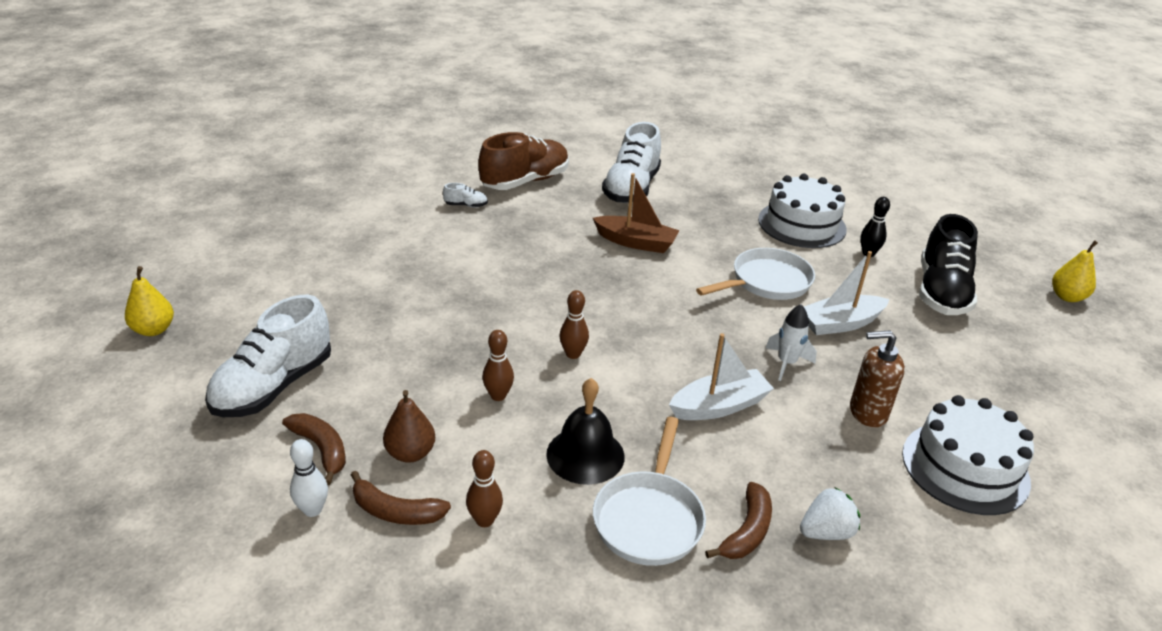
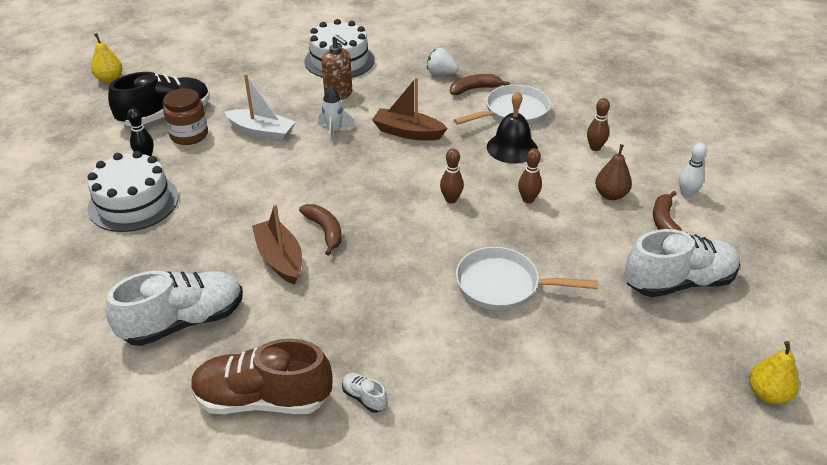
camera: 135 degrees left, 5 degrees up
(395, 511) = (640, 172): brown banana -> brown banana (325, 231)
(719, 406) = (408, 132): white boat -> brown boat
(766, 282) = (251, 177): white pan -> white pan (503, 285)
(885, 287) = (189, 135): none -> brown jar

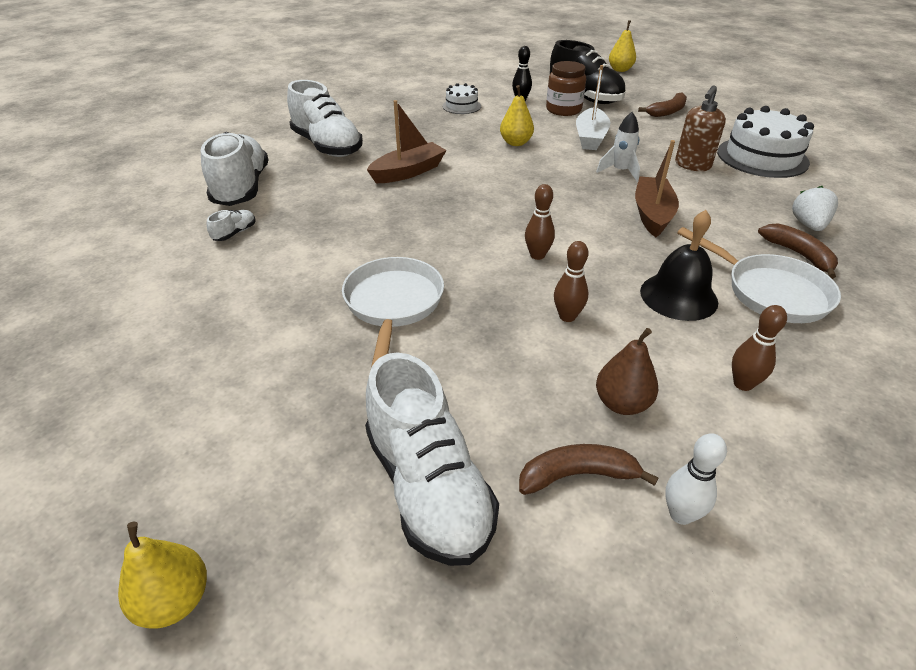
camera: 80 degrees right, 0 degrees up
(133, 202) = (461, 106): white cake -> white cake, size x0.53
(249, 178) = (515, 143): none -> yellow pear
(263, 399) = (241, 188): brown shoe -> white shoe
(325, 231) = (453, 187): brown banana -> brown banana (667, 112)

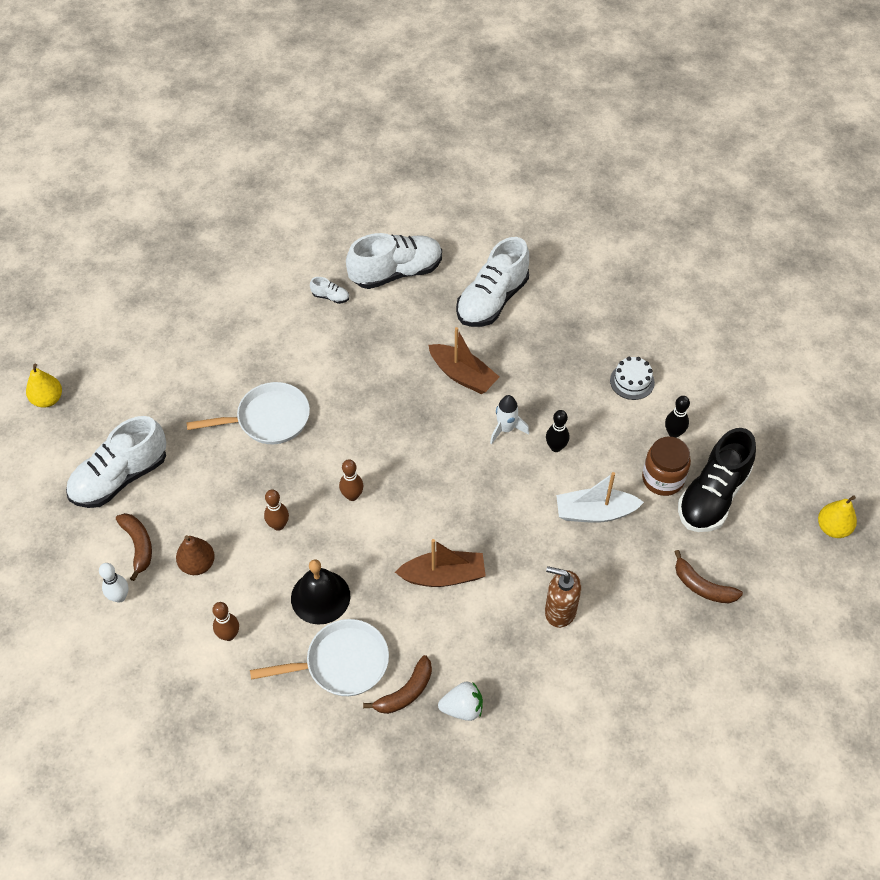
camera: 75 degrees right, 15 degrees up
(515, 143) = (556, 447): yellow pear -> black bowling pin
(620, 171) = (522, 545): white rocket -> white rocket (506, 429)
(762, 157) = (605, 682): white cake -> none
(770, 292) = (341, 663): white pan -> white pan turned 135 degrees counterclockwise

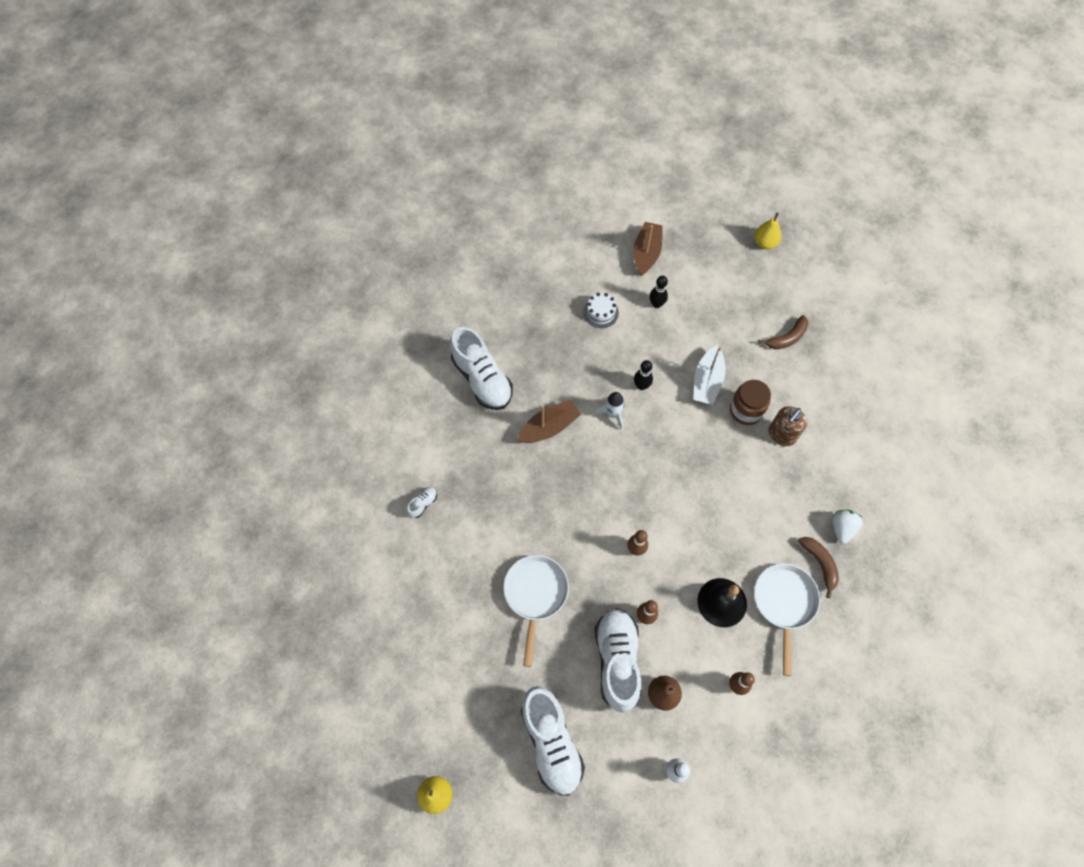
camera: 70 degrees left, 10 degrees up
(138, 545) = (628, 742): brown banana -> none
(396, 272) = (420, 442): white shoe -> white shoe (617, 660)
(443, 576) = (729, 504): brown boat -> brown boat (646, 253)
(662, 479) = (693, 327): brown jar -> brown jar (746, 410)
(712, 496) = (717, 302): black shoe -> none

